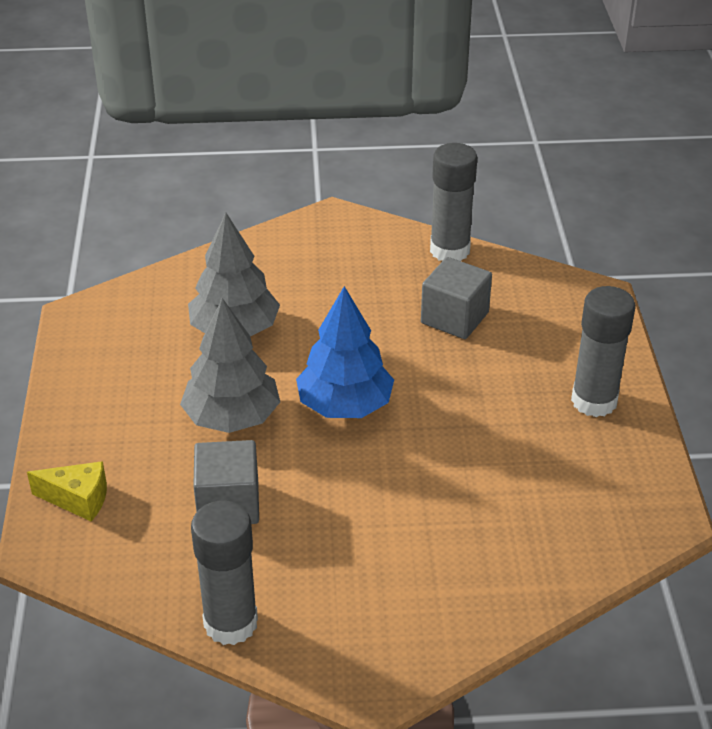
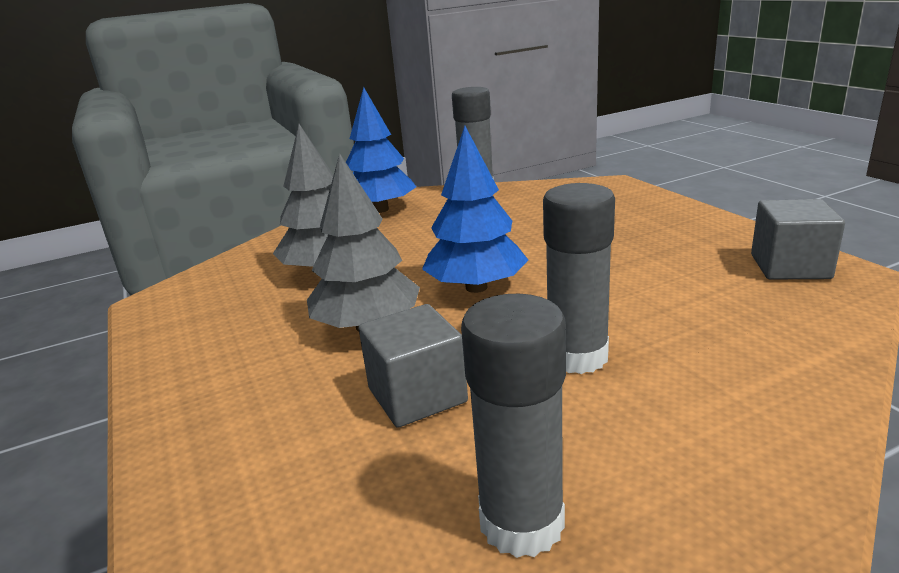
camera: 20 degrees left, 15 degrees down
(78, 499) = (215, 453): yellow cheese -> none
(333, 247) = (380, 209): none -> blue tree
(454, 318) = (518, 218): grey cube -> grey cube (790, 266)
(594, 401) = (686, 228): grey glue stick -> grey glue stick (577, 356)

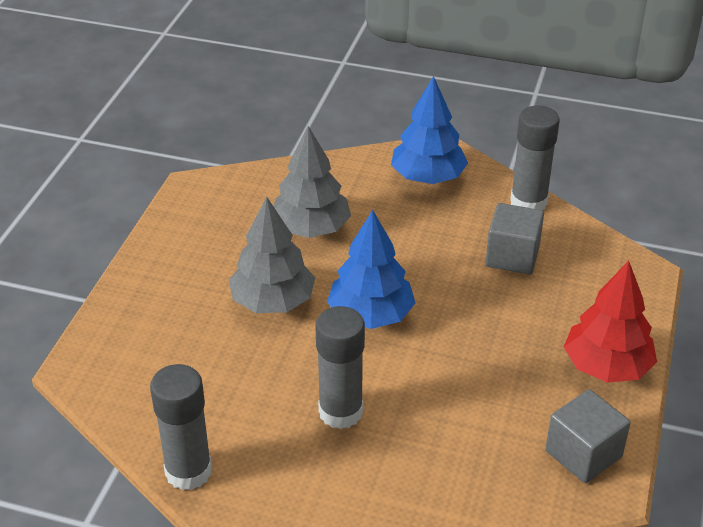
camera: 40 degrees right, 15 degrees up
(417, 395) = (235, 372): grey cube -> grey cube (512, 256)
(693, 224) = (606, 367): none -> red tree

